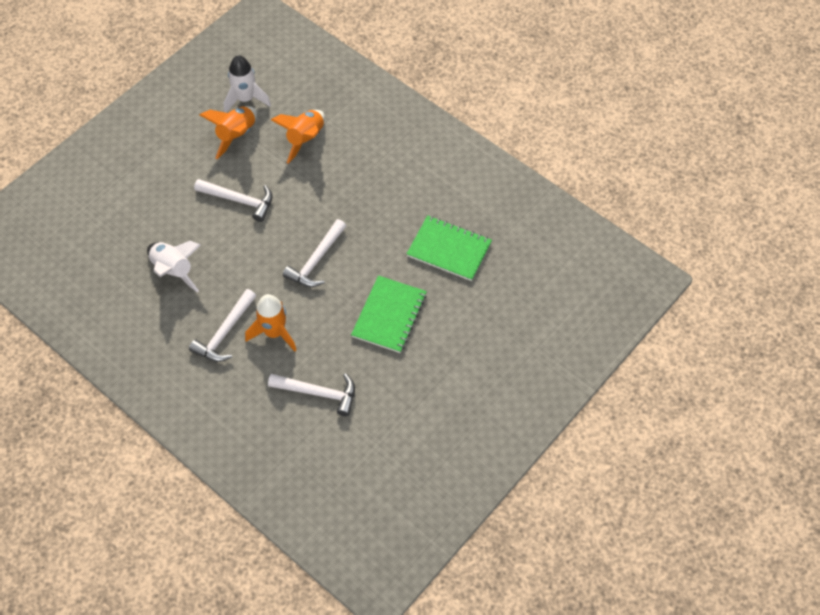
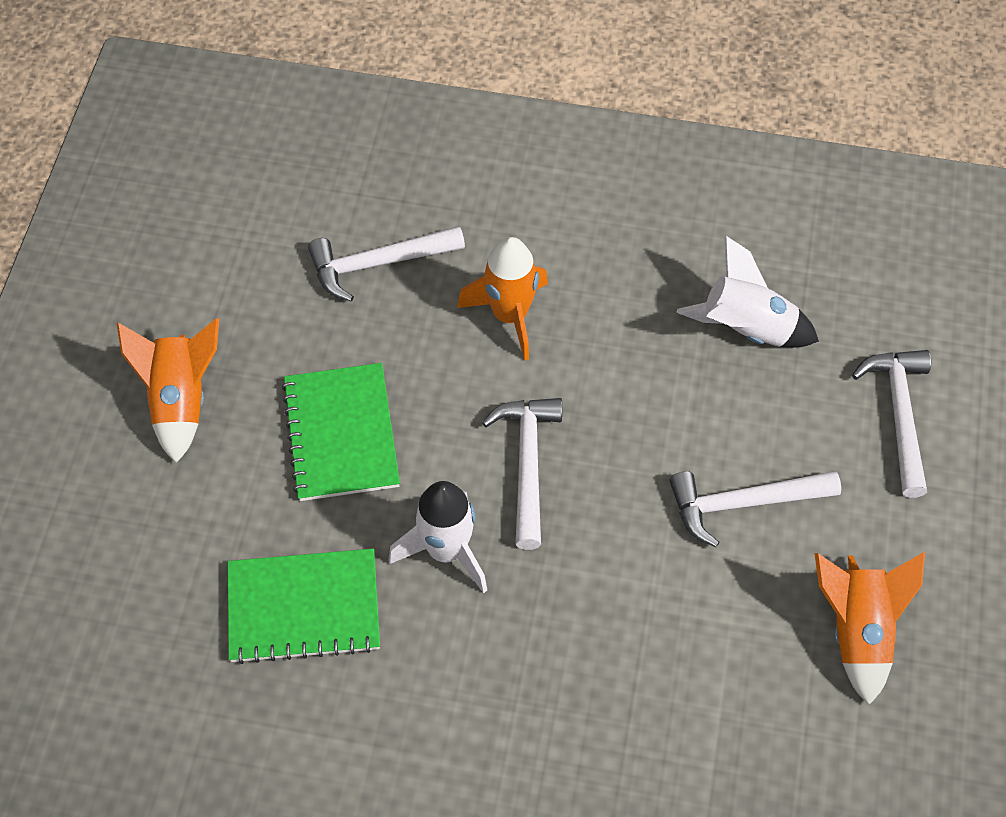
camera: 150 degrees right, 0 degrees up
(225, 333) = (586, 278): white hammer -> white hammer (899, 415)
(245, 99) = (910, 725): white rocket -> white rocket (446, 551)
(305, 139) = (723, 696): orange rocket -> orange rocket (180, 400)

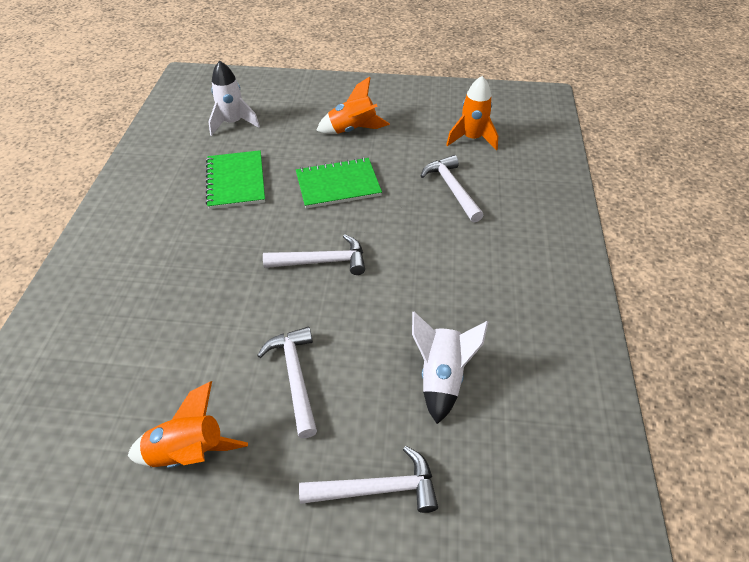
camera: 85 degrees right, 10 degrees down
(446, 551) = (265, 231): white rocket -> white rocket (233, 123)
(510, 315) = (427, 247): orange rocket -> orange rocket (472, 139)

